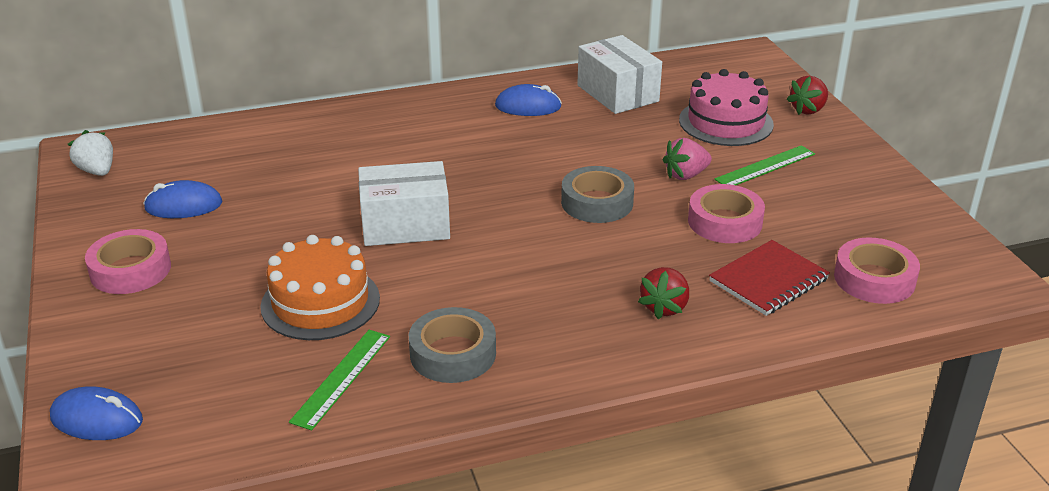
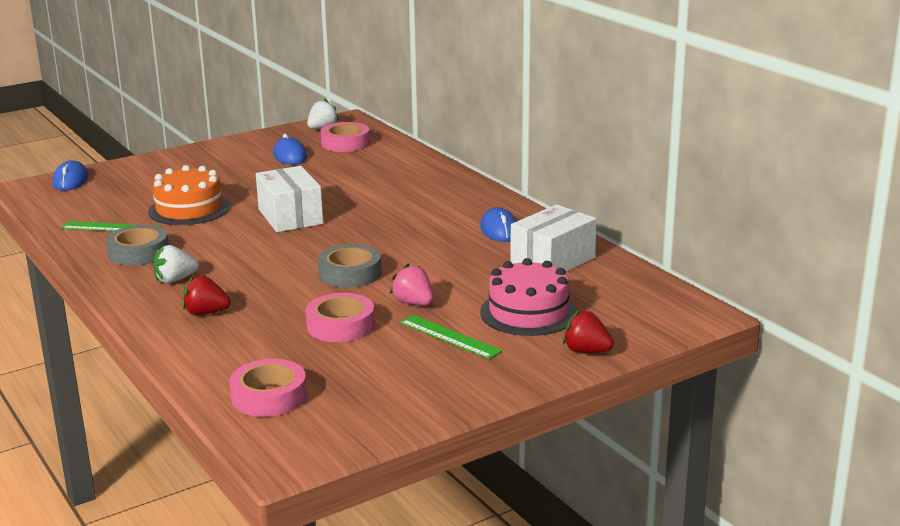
camera: 75 degrees right, 10 degrees down
(130, 270) = (212, 159): pink tape -> pink tape (345, 143)
(559, 326) = (175, 280): none -> white strawberry
(768, 280) = (254, 350): red notebook -> none

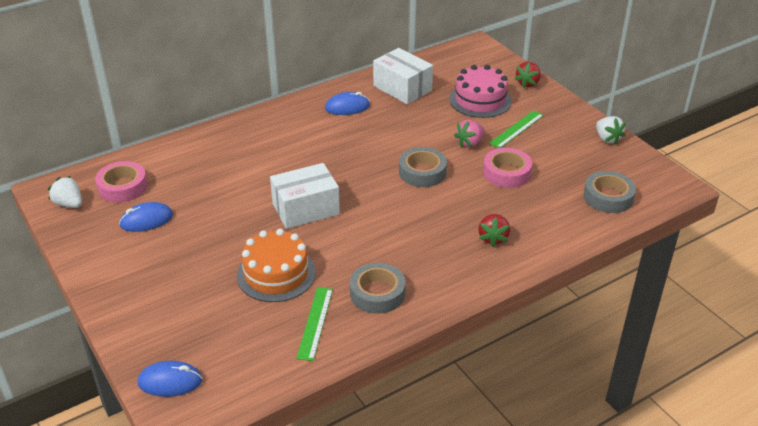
camera: 90 degrees left, 15 degrees up
(175, 280) = (434, 262): white strawberry -> white strawberry (607, 139)
(269, 396) = (608, 197): pink tape -> grey tape

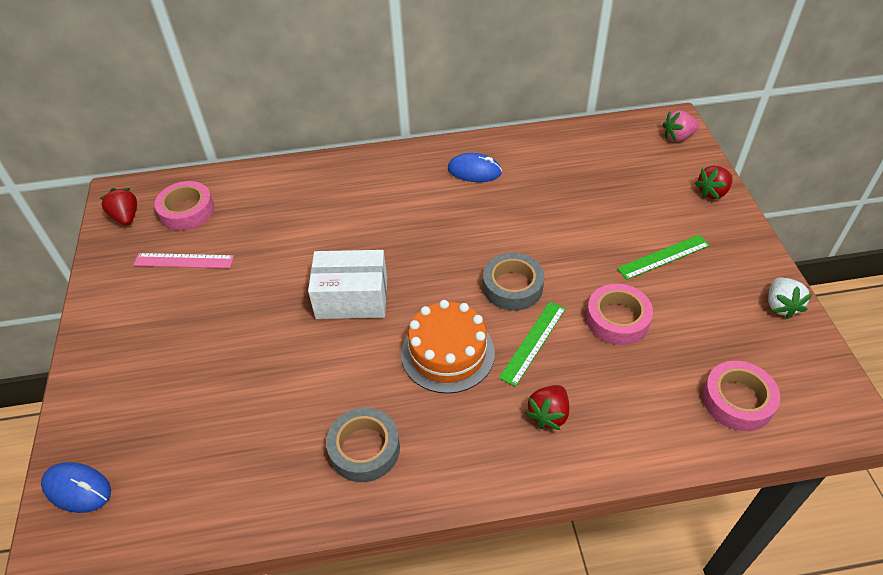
camera: 25 degrees right, 10 degrees up
(69, 204) = (126, 217): white strawberry -> red strawberry
(146, 220) = (184, 261): blue mouse -> pink ruler
(276, 274) = (270, 379): orange cake -> orange cake (447, 353)
(315, 323) = (271, 466): green ruler -> green ruler (533, 342)
(402, 88) = (551, 161): white box -> none
(470, 143) = (593, 261): pink strawberry -> pink strawberry (678, 137)
(480, 100) = (638, 201): pink cake -> none
(608, 197) = (737, 400): grey tape -> pink tape

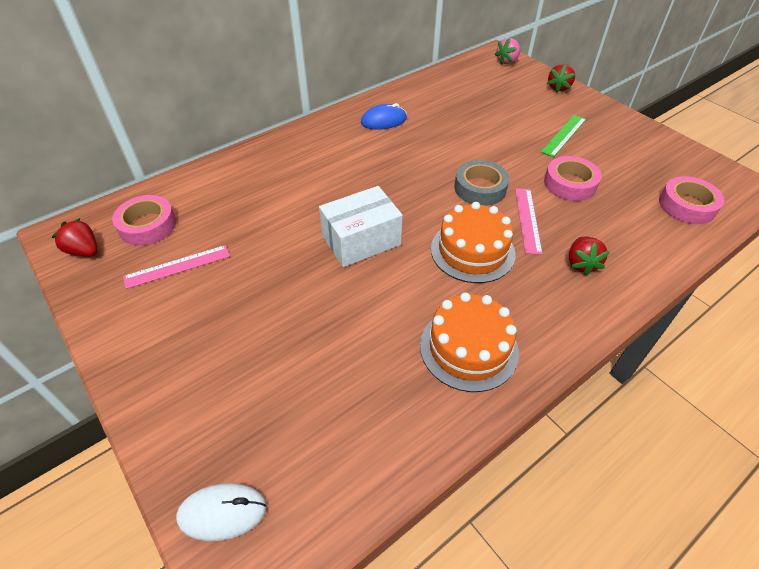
camera: 30 degrees left, 0 degrees up
(77, 489) = (222, 512): blue mouse -> white mouse
(364, 449) = (468, 348): grey tape -> orange cake
(533, 342) = (527, 220): green ruler -> pink ruler
(781, 306) = (659, 140): white strawberry -> none

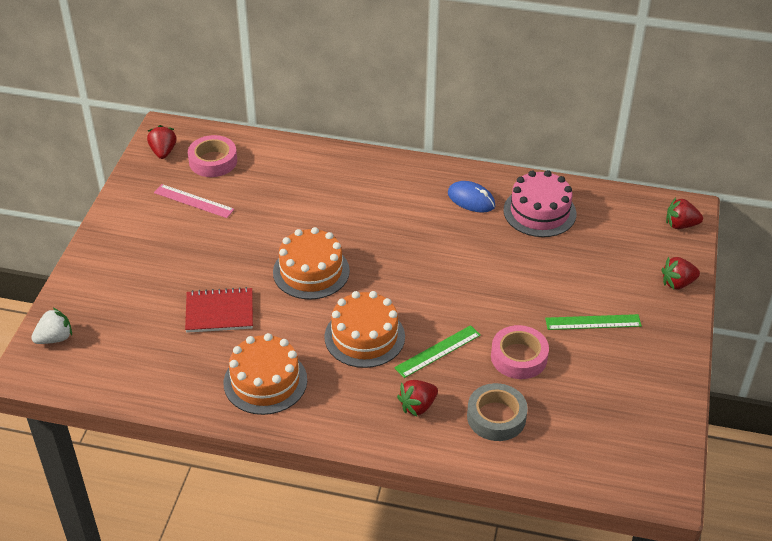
camera: 50 degrees right, 5 degrees down
(222, 512) = (55, 338): white mouse -> white strawberry
(343, 330) = (219, 312): none -> red notebook
(361, 240) = (311, 271): white box -> orange cake
(432, 101) = (539, 212): none -> pink cake
(480, 188) = (447, 304): grey tape -> grey tape (496, 417)
(507, 61) = (680, 225): pink strawberry -> red strawberry
(527, 220) = (437, 351): pink ruler -> green ruler
(687, 205) = (577, 448): pink tape -> none

